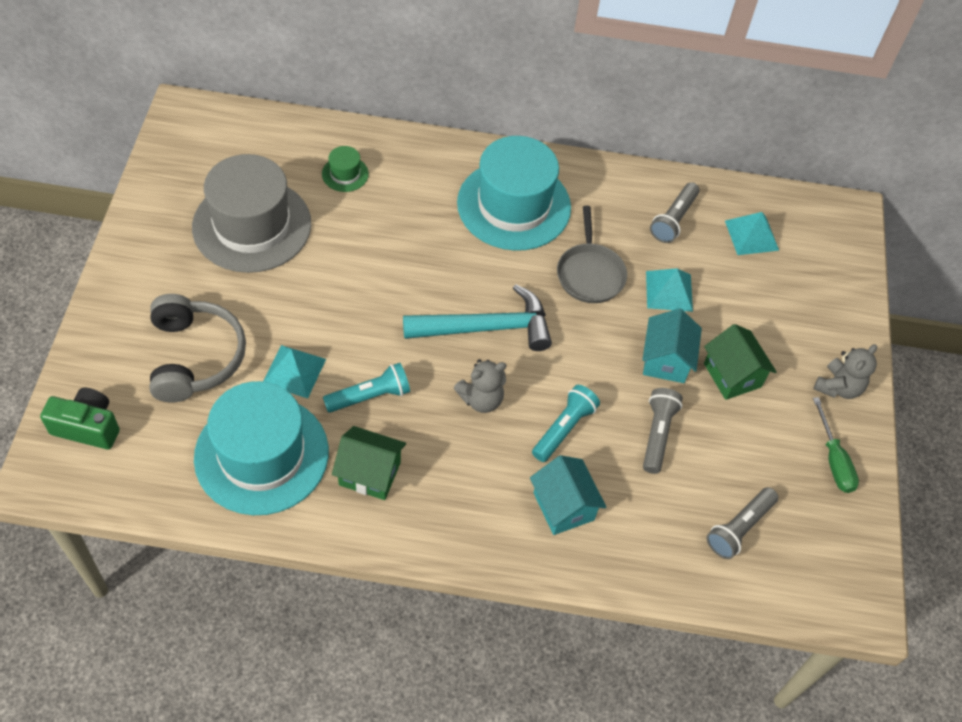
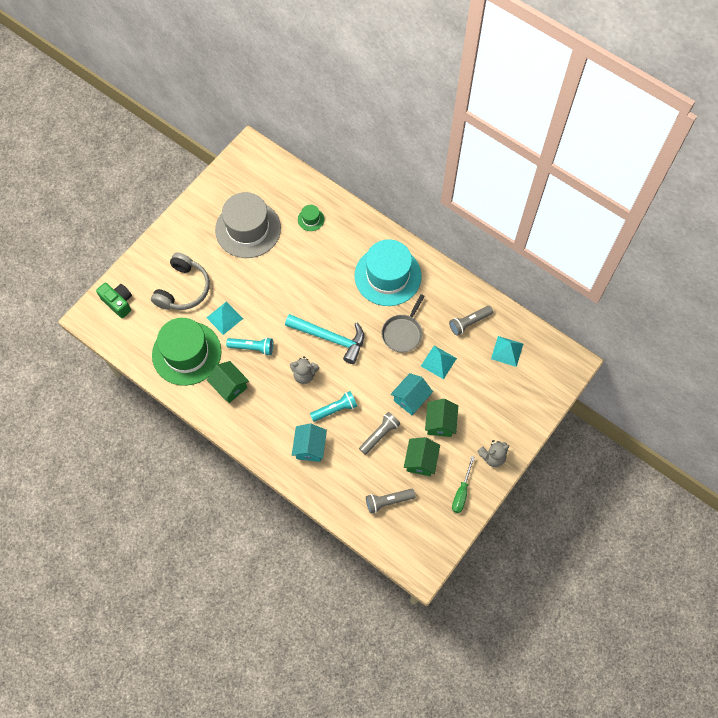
camera: 35 degrees right, 10 degrees up
(261, 454) = (186, 353): turquoise hat -> green hat
(743, 443) = (420, 461): none -> green house

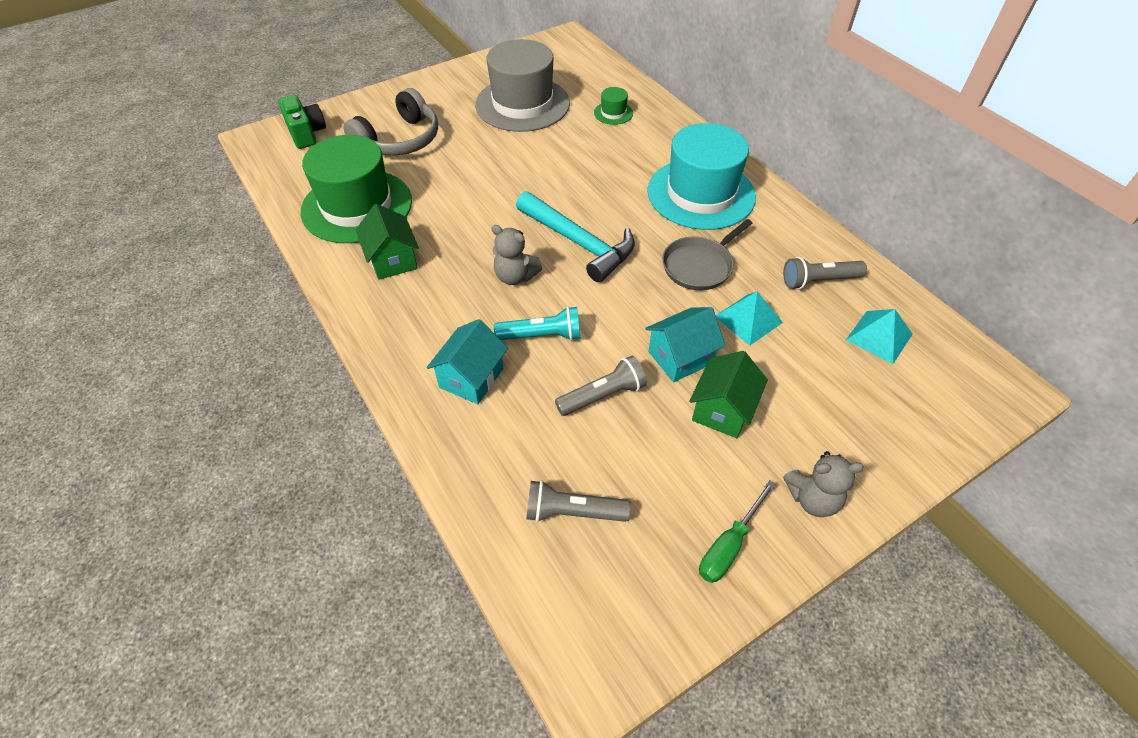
camera: 20 degrees right, 15 degrees down
(224, 318) = (435, 182): turquoise pyramid -> none
(252, 348) = (454, 224): turquoise flashlight -> none
(420, 461) = (664, 461): green house -> none

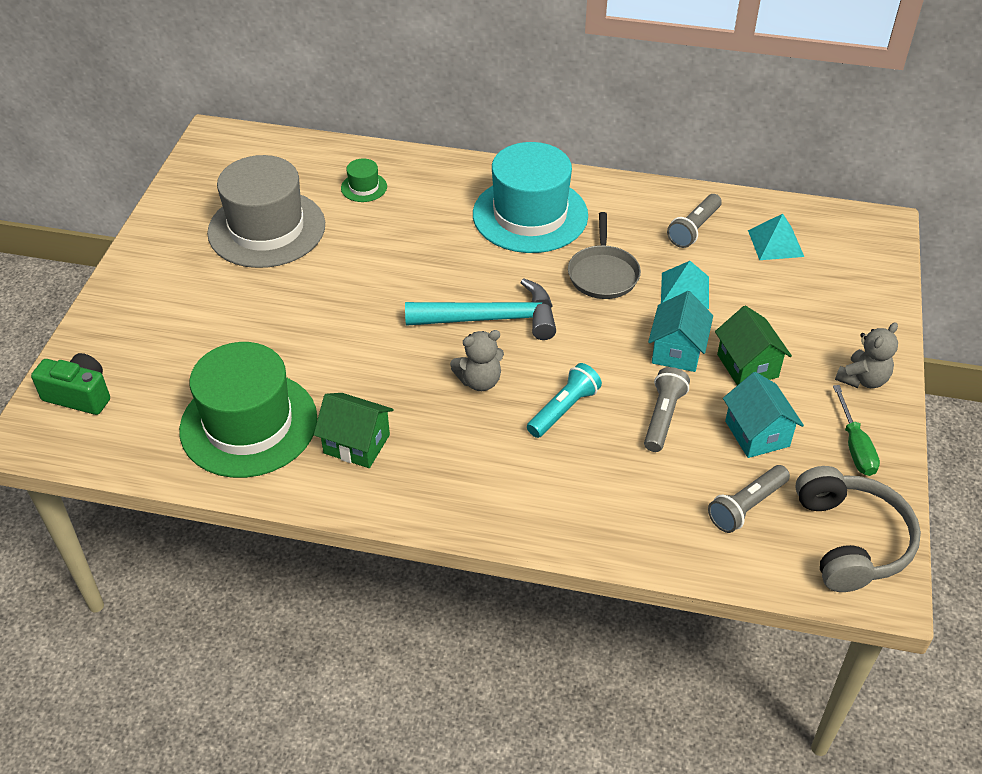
camera: 45 degrees left, 5 degrees down
(400, 140) = (195, 338): grey headphones -> grey headphones (851, 540)
(471, 378) = (557, 480): turquoise house -> turquoise house (757, 433)

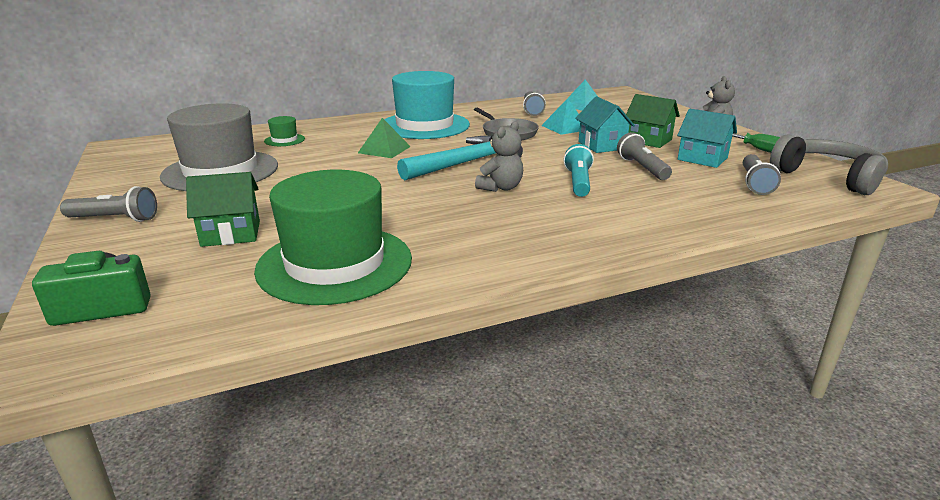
camera: 35 degrees left, 20 degrees down
(144, 276) = (115, 219): none -> grey flashlight
(356, 444) = (453, 242): green house -> green house (231, 233)
(440, 252) = (384, 149): none -> green pyramid

